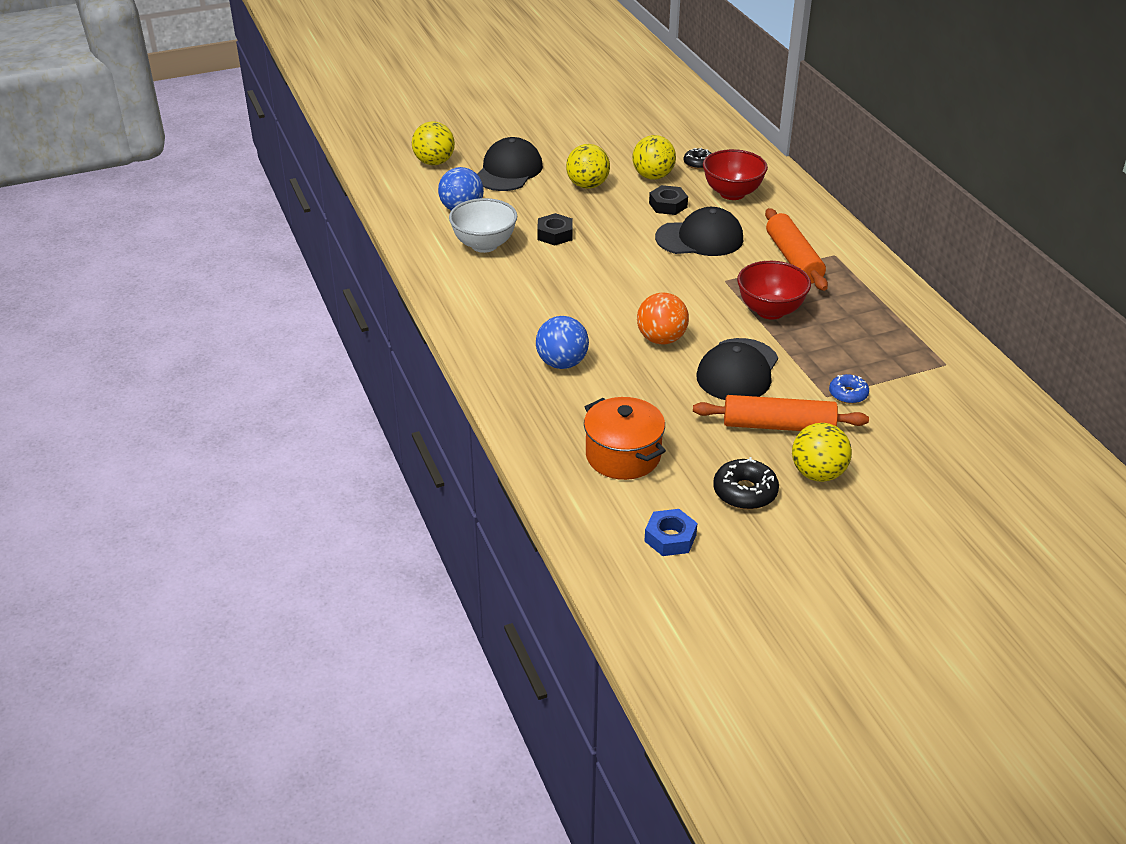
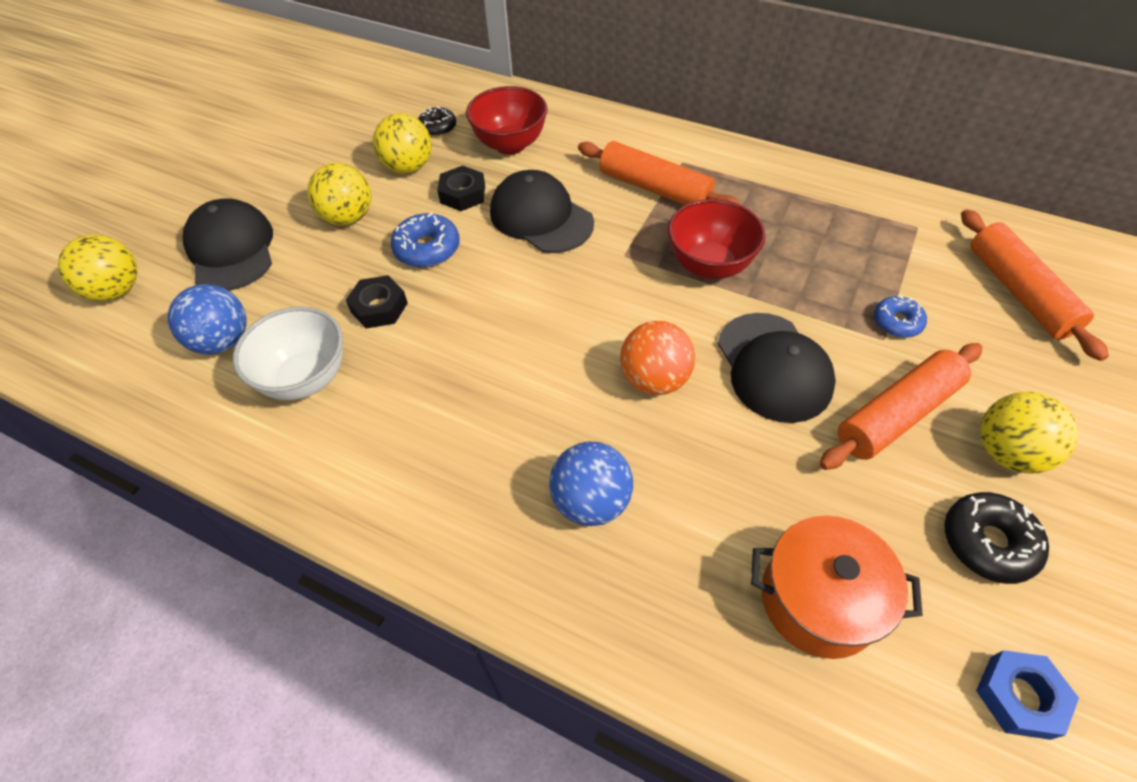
camera: 40 degrees left, 15 degrees up
(613, 221) = (427, 249): none -> blue donut
(700, 238) = (541, 217): black cap -> black cap turned 90 degrees counterclockwise
(959, 426) = (1019, 292): none -> orange rolling pin

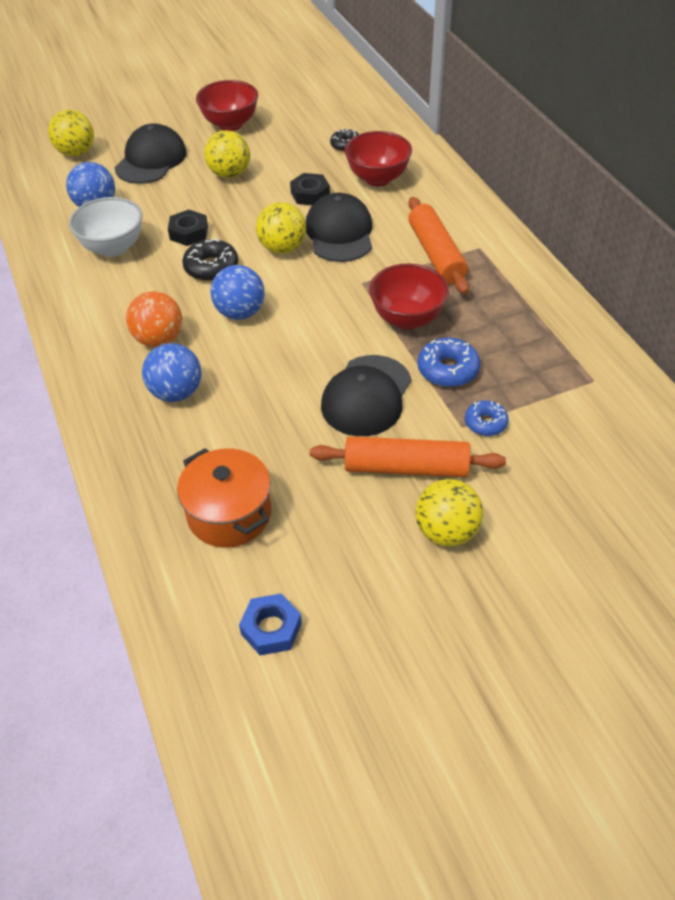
camera: 40 degrees right, 5 degrees down
(283, 164) = (230, 124): none -> red bowl
(408, 167) = (298, 162): yellow ball -> yellow ball (282, 248)
(427, 249) = (251, 215): blue donut -> blue donut (448, 370)
(546, 362) = (240, 313): none -> blue ball
(654, 379) = (287, 358): orange ball -> orange ball (159, 339)
(988, 542) = (362, 560): black donut -> black donut (211, 267)
(1019, 292) = (607, 461): orange rolling pin -> none

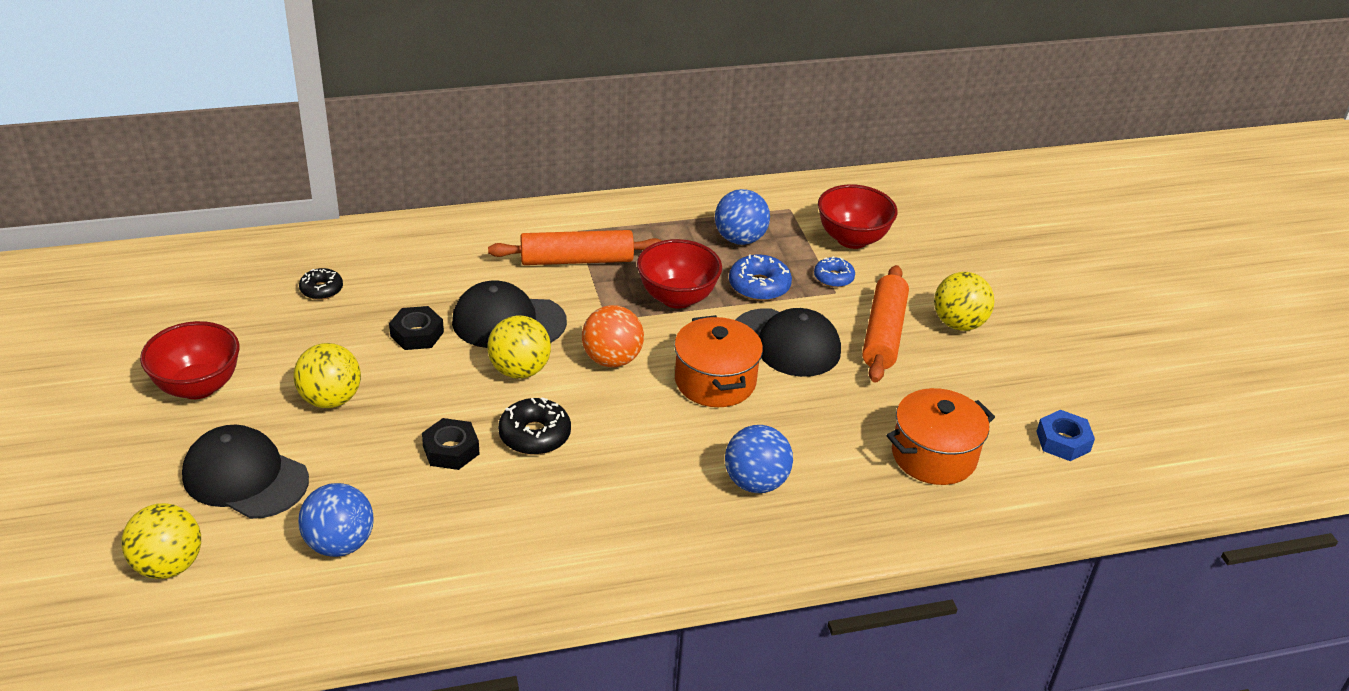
camera: 85 degrees left, 10 degrees down
(113, 248) = (453, 528): white bowl -> none
(159, 339) = (660, 492): orange ball -> orange ball (612, 360)
(240, 313) = (630, 418): blue ball -> blue ball (740, 239)
(298, 355) = (715, 381): none -> orange pot
(377, 179) = (411, 276): red bowl -> red bowl (852, 239)

